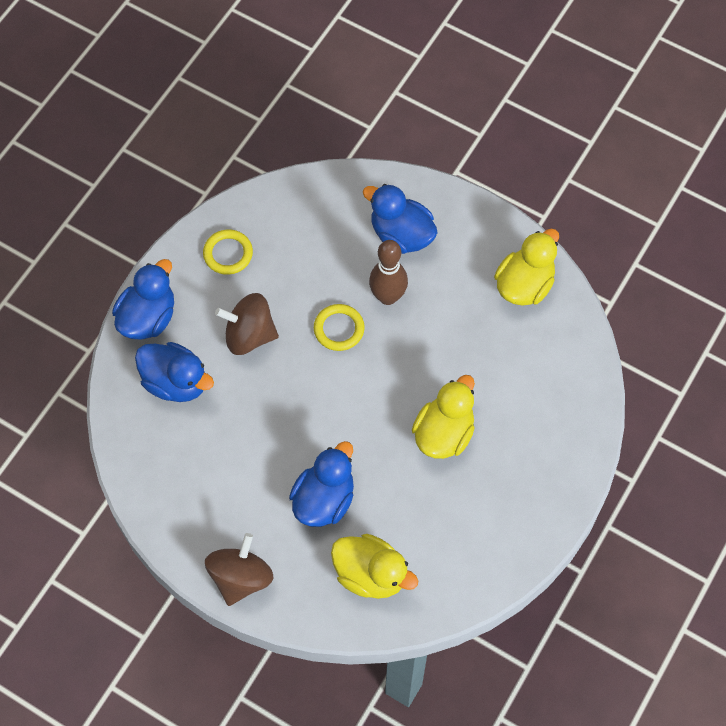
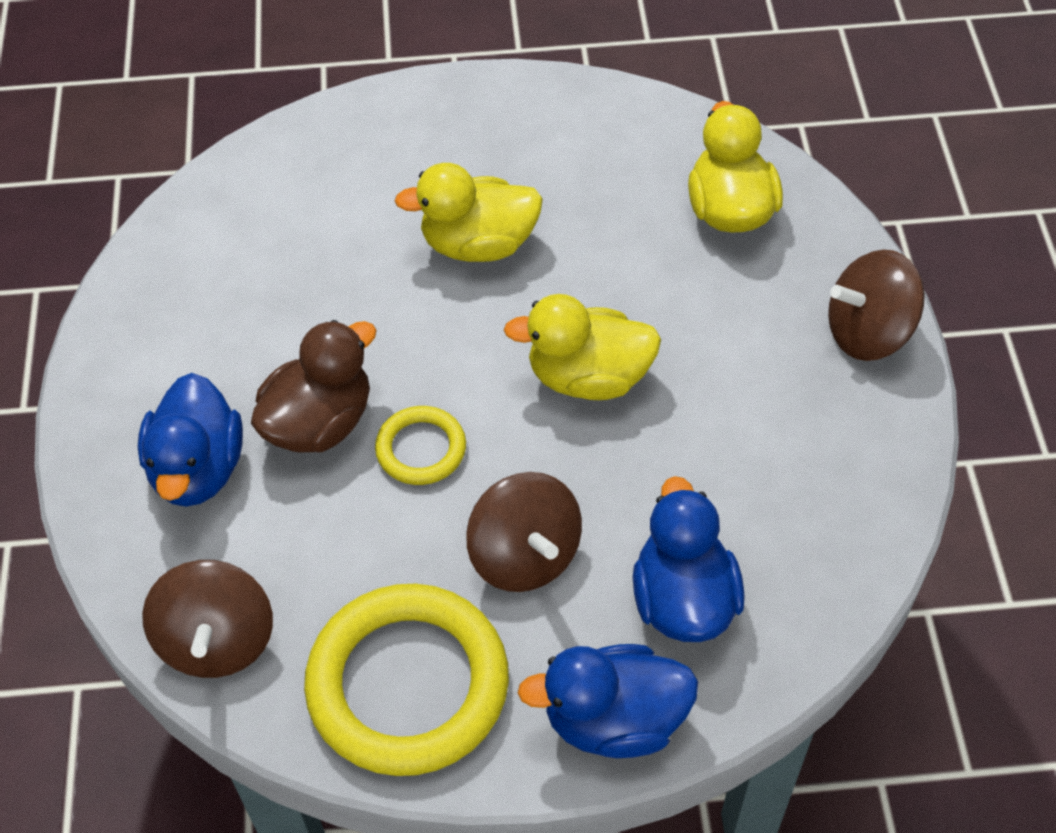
camera: 125 degrees left, 10 degrees down
(228, 254) = (408, 684): yellow ring -> yellow ring, size x2.03
(306, 197) = (217, 641): none -> brown spinning top
(324, 499) = (683, 311): blue duck -> none
(388, 296) = (319, 423): brown bowling pin -> brown duck
(524, 285) = (180, 281): yellow duck -> yellow duck (588, 377)

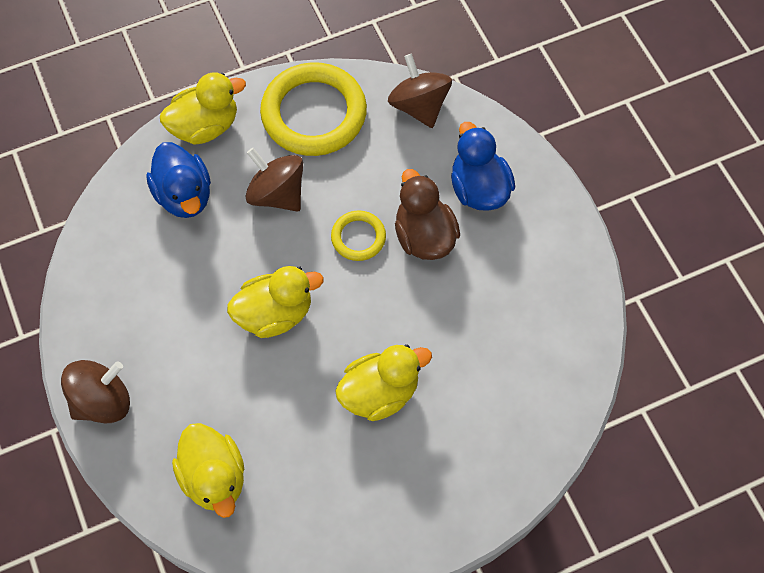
camera: 160 degrees right, 10 degrees up
(319, 423) = (424, 236): brown duck -> brown duck turned 135 degrees clockwise
(614, 720) = (205, 126): blue duck -> yellow duck

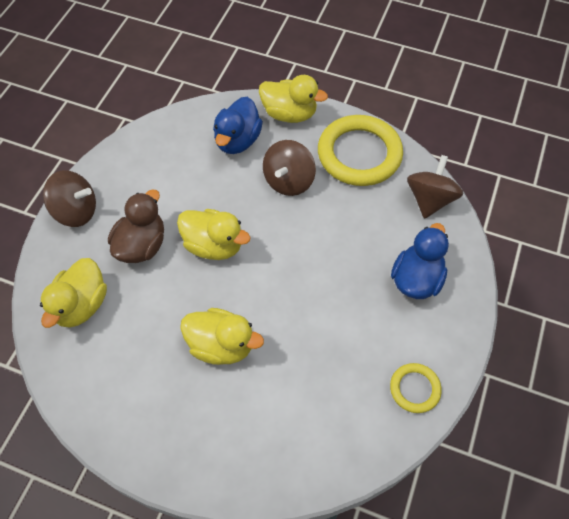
camera: 45 degrees right, 5 degrees down
(277, 194) = (288, 181): brown spinning top -> brown spinning top turned 150 degrees counterclockwise
(358, 237) = (308, 244): yellow ring -> yellow ring (414, 389)
(424, 236) = (350, 278): brown duck -> brown duck (142, 245)

